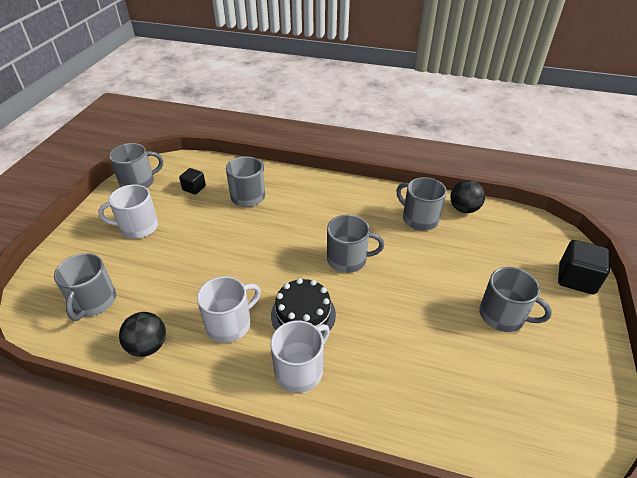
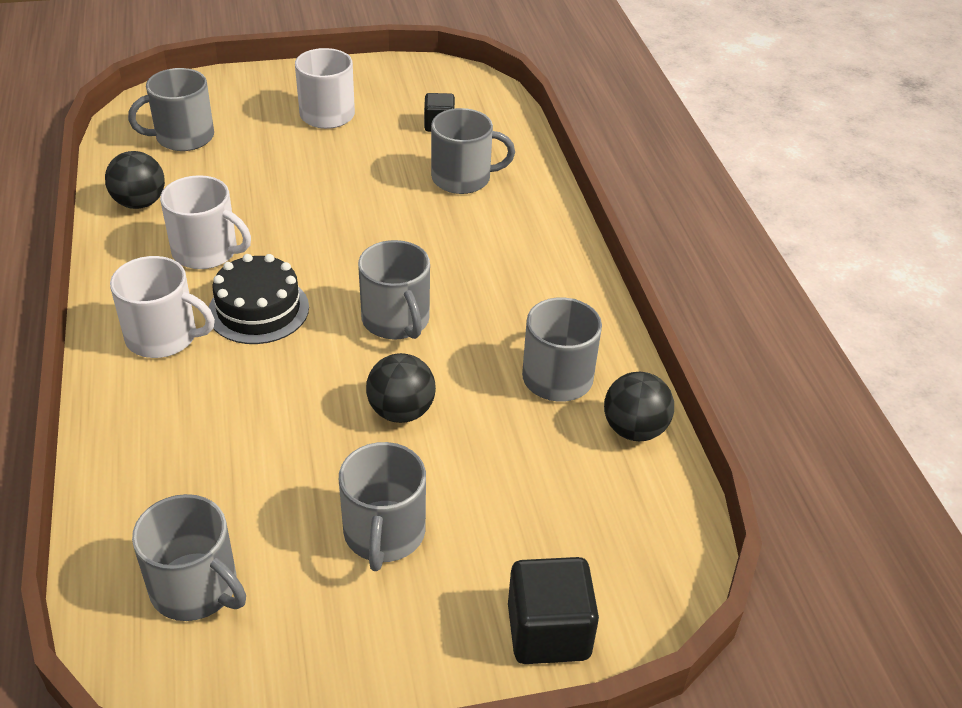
camera: 60 degrees right, 0 degrees up
(138, 182) = (412, 77): grey mug -> grey mug (195, 588)
(419, 280) = (401, 411): none -> black ball

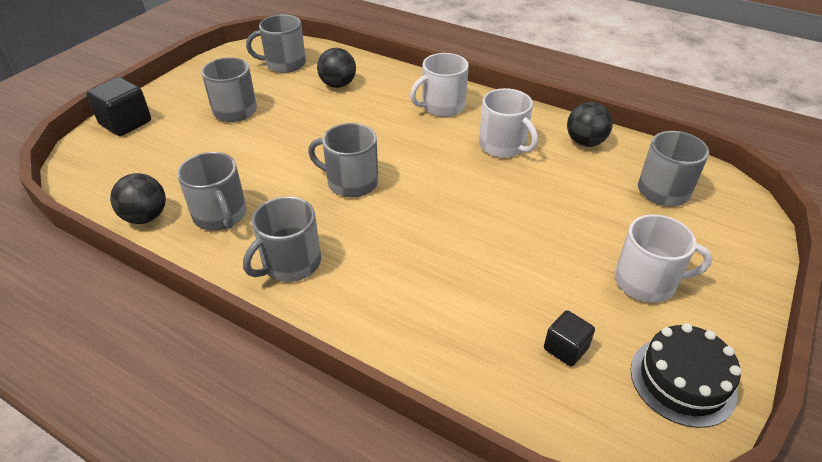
camera: 135 degrees right, 0 degrees up
(206, 251) = (503, 146): white mug -> white mug turned 105 degrees counterclockwise
(258, 309) = (425, 141): black cake -> black cake (682, 380)
(401, 411) = (286, 148): black ball -> black ball (338, 85)
(462, 178) = (463, 307): grey mug -> grey mug (290, 263)

